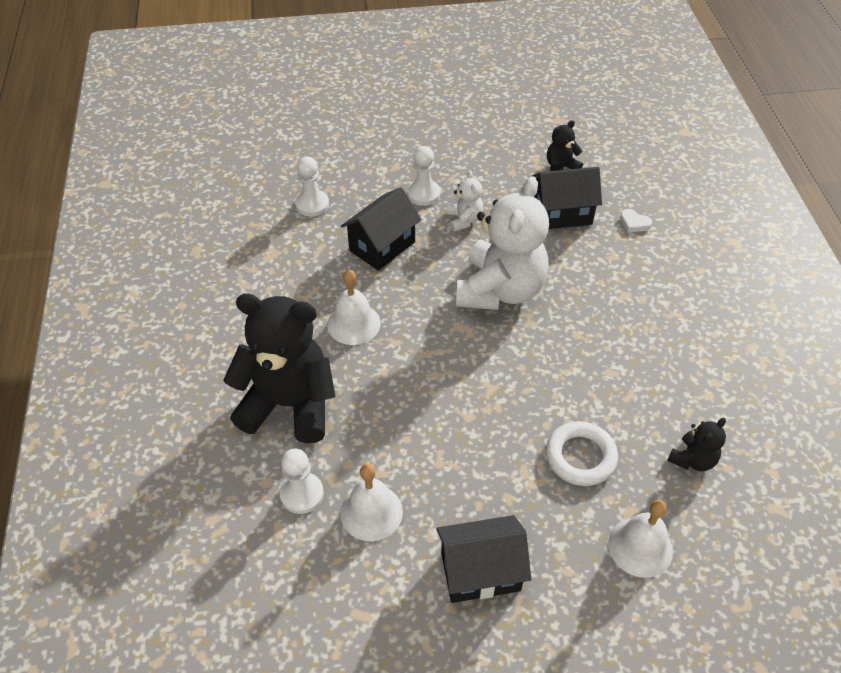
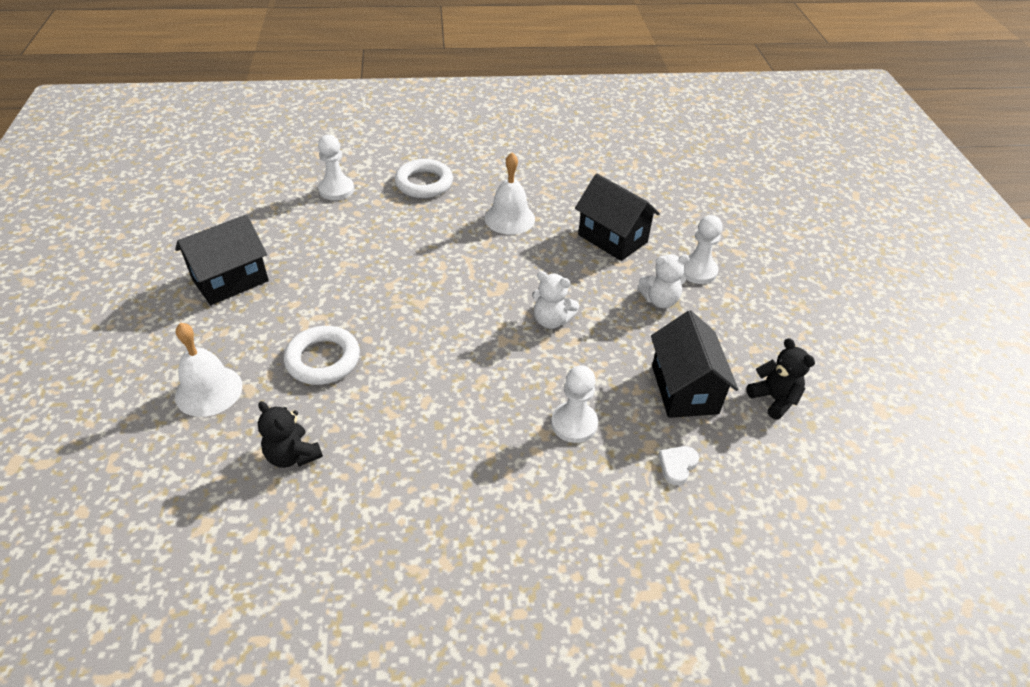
camera: 90 degrees right, 5 degrees down
(289, 404) = (424, 183): black teddy bear -> white ring
(312, 204) = (667, 195): white pawn -> white pawn (574, 423)
(371, 512) = (308, 224): white bell -> none
(480, 571) = (230, 280): black house -> black house turned 60 degrees clockwise
(500, 290) = (551, 320): white teddy bear -> white teddy bear, size x0.44

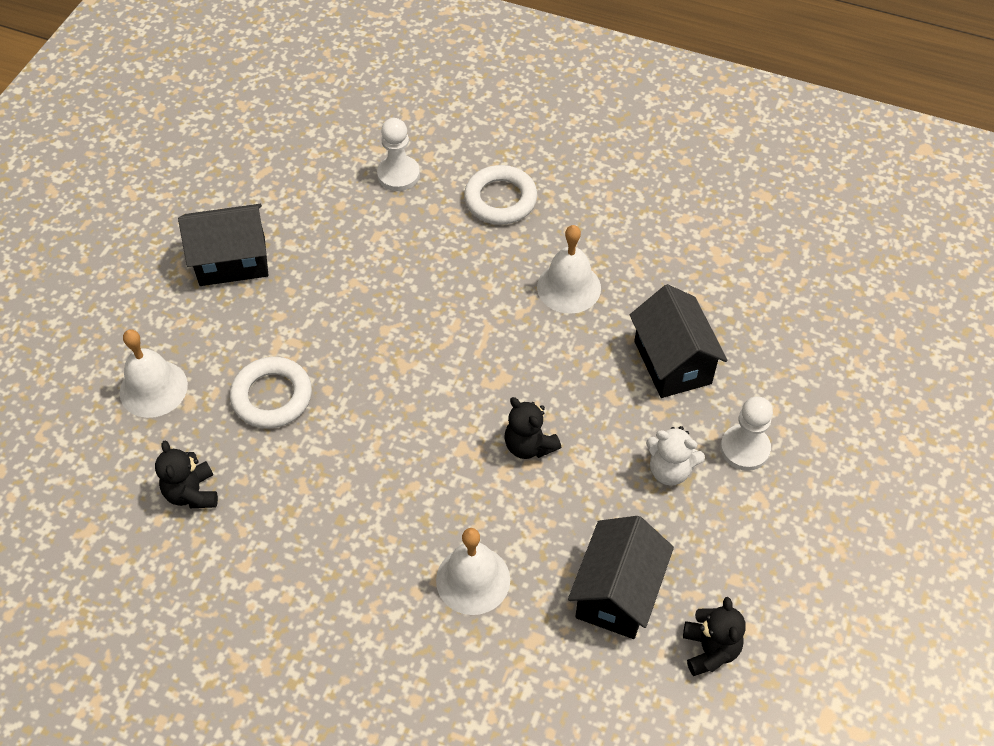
camera: 30 degrees right, 10 degrees up
(551, 320) = (529, 445): white teddy bear -> black teddy bear
(574, 423) = (473, 580): white pawn -> white bell
(677, 465) = (547, 675): white heart -> none

